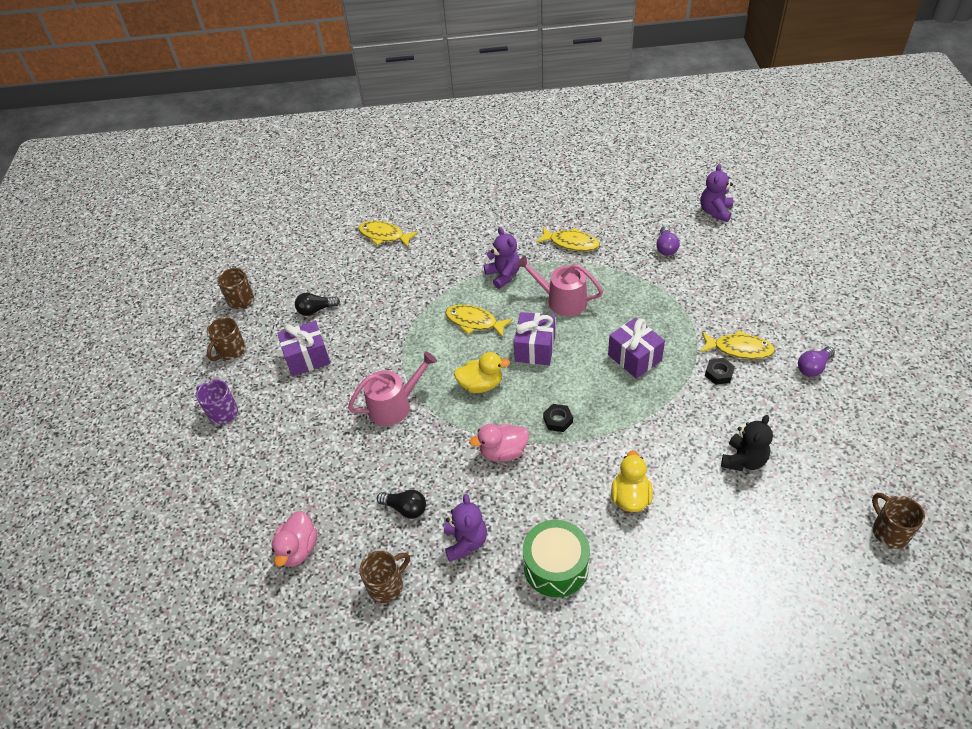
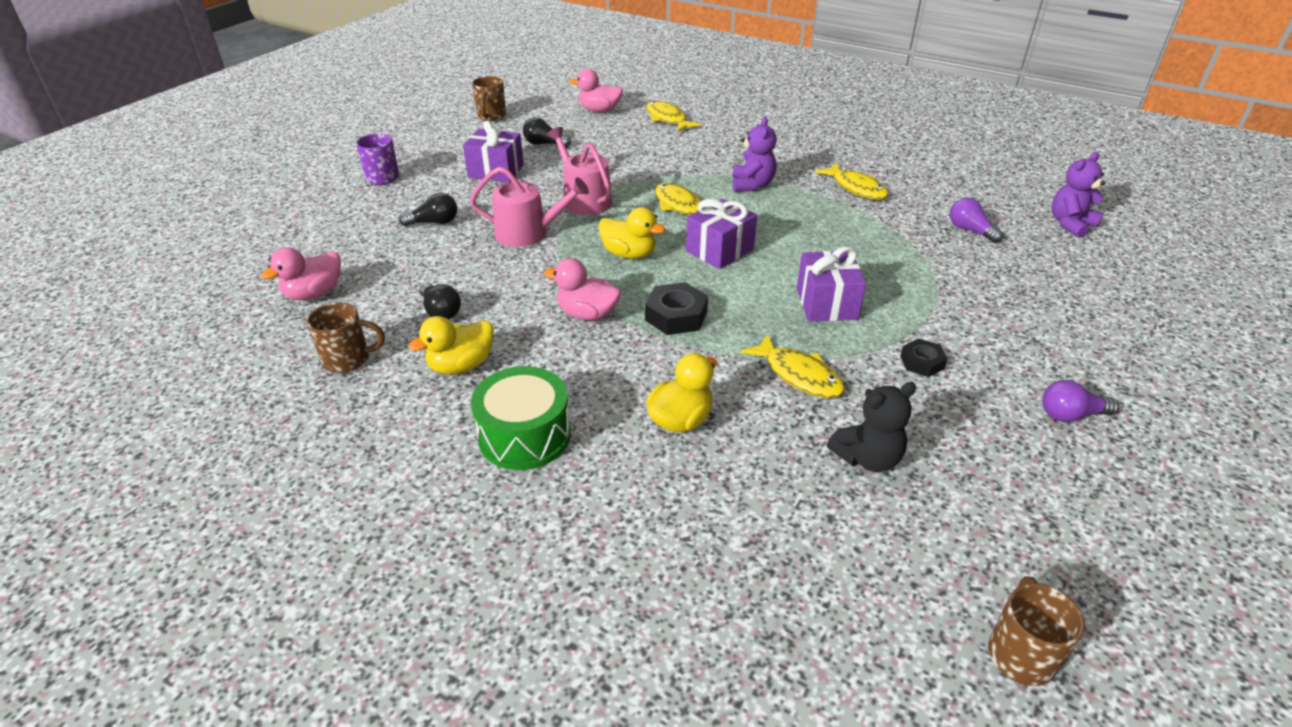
camera: 30 degrees right, 10 degrees down
(231, 351) = (441, 143): brown mug -> none
(314, 434) = (434, 222): none -> black light bulb
(323, 251) = (599, 110): none -> pink duck
(465, 542) = (461, 365): purple teddy bear -> yellow duck
(558, 420) = (676, 316): black nut -> black nut, size x1.58
(562, 300) = (794, 226): pink watering can -> pink watering can (584, 200)
(666, 247) = (970, 230): purple light bulb -> purple light bulb turned 105 degrees clockwise
(739, 349) = (975, 352): yellow fish -> yellow fish (799, 375)

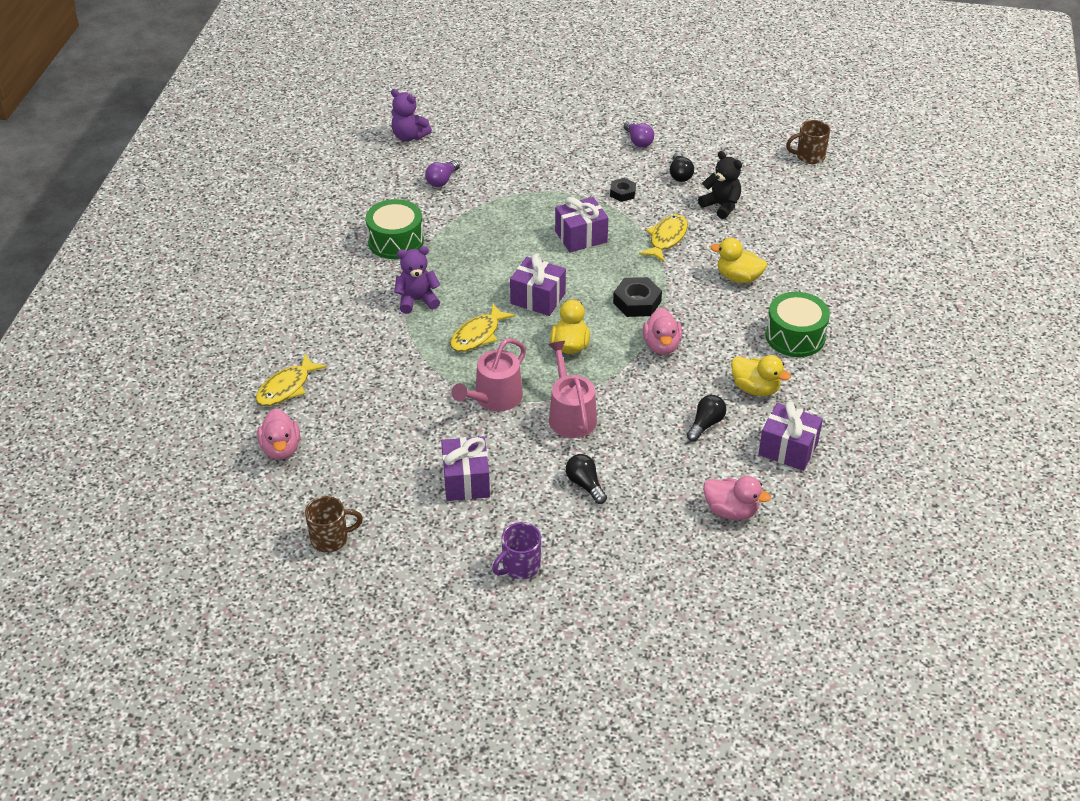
camera: 110 degrees left, 5 degrees up
(348, 360) = (788, 449): brown mug -> purple gift
(544, 144) = (388, 465): black light bulb -> black light bulb (680, 174)
(856, 188) = (396, 241): yellow fish -> green drum

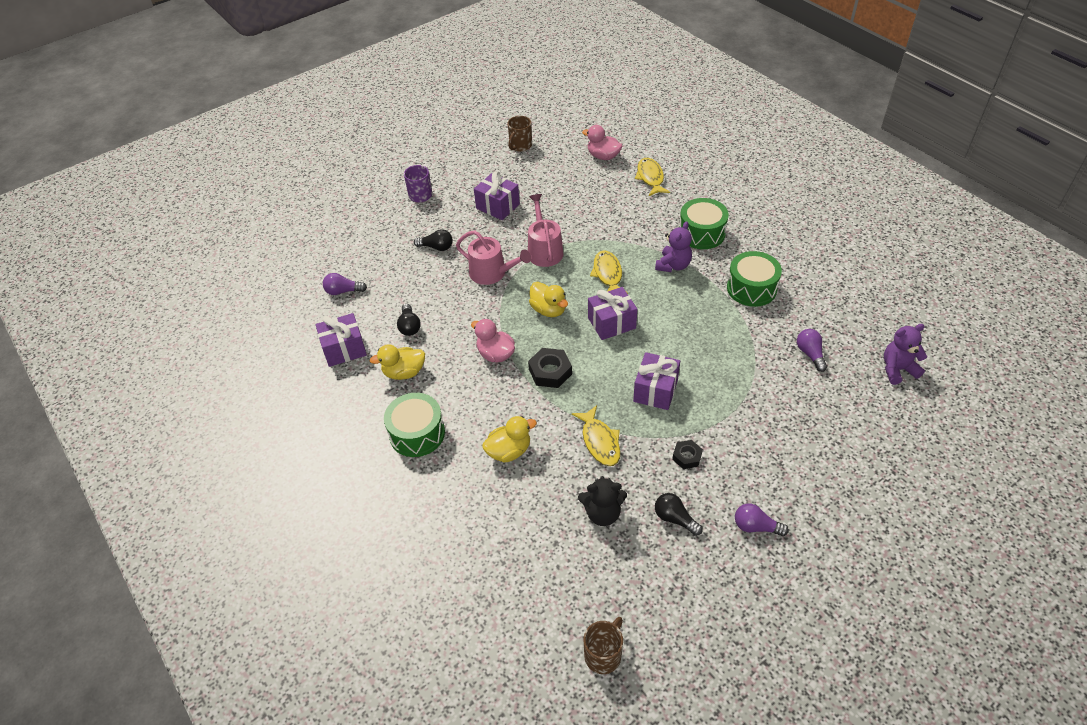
camera: 135 degrees right, 5 degrees up
(347, 305) = (701, 233): none -> green drum
(731, 511) = (343, 291): pink duck -> purple light bulb

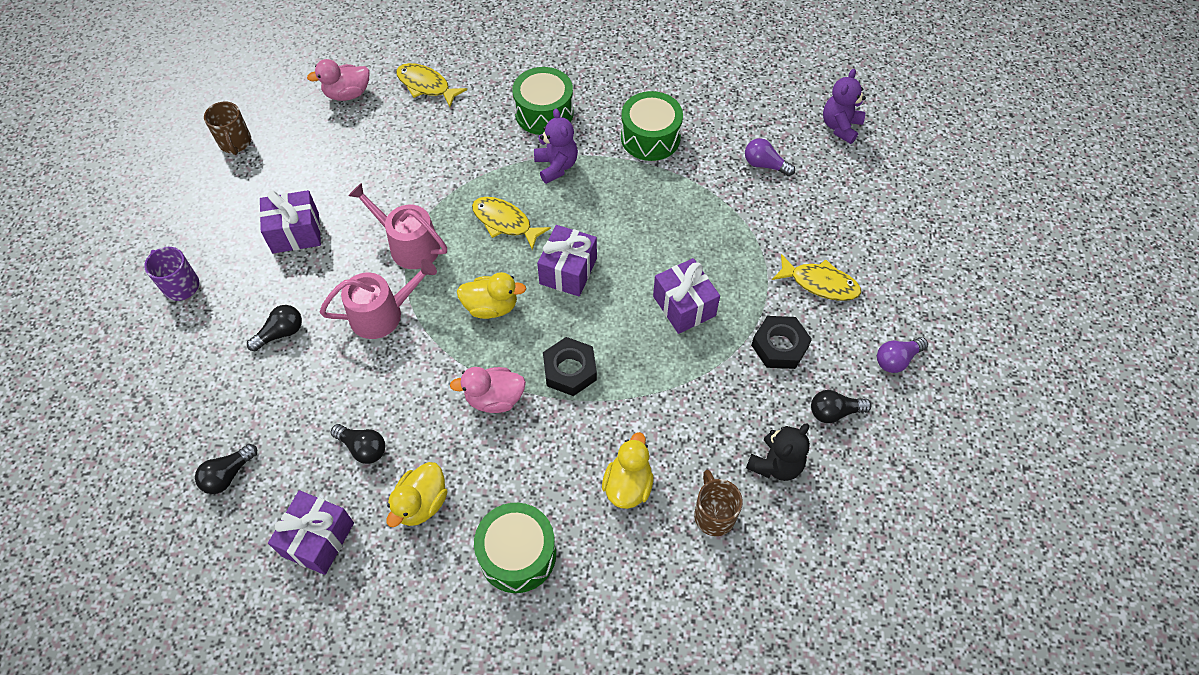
camera: 50 degrees left, 10 degrees up
(343, 291) = (228, 475): purple light bulb -> black light bulb
(600, 441) = (695, 399): yellow fish -> yellow fish (820, 283)
(603, 655) = (921, 588): brown mug -> brown mug (714, 514)
(687, 457) = (779, 346): black nut -> black nut, size x1.58

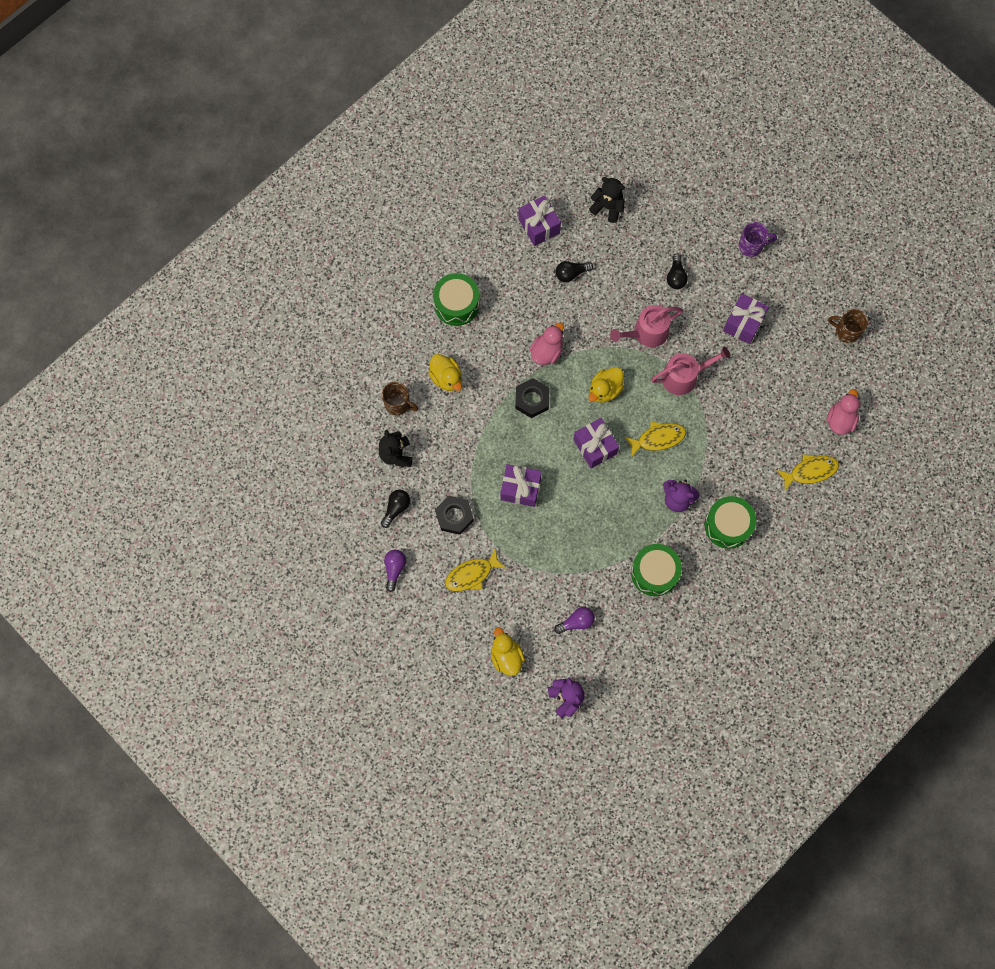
camera: 130 degrees right, 15 degrees up
(228, 475) = (607, 207): black light bulb -> black teddy bear
(382, 314) = (646, 333): pink watering can -> pink watering can turned 45 degrees clockwise
(421, 503) = (518, 280): yellow duck -> yellow duck (506, 656)

